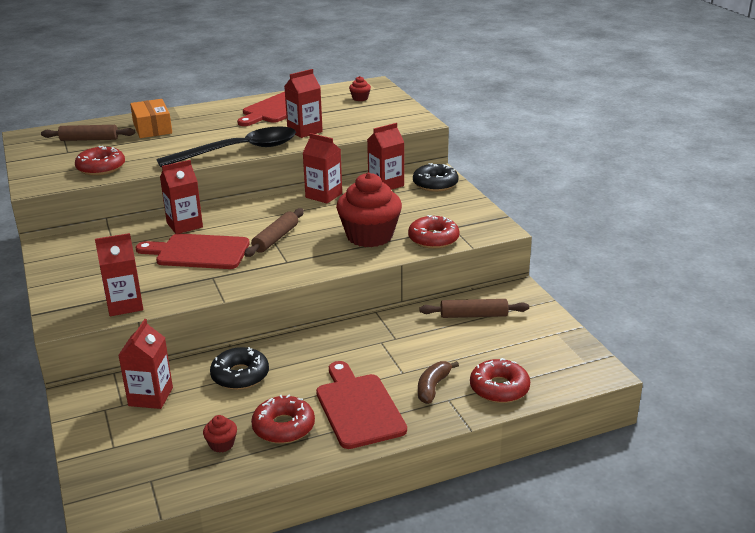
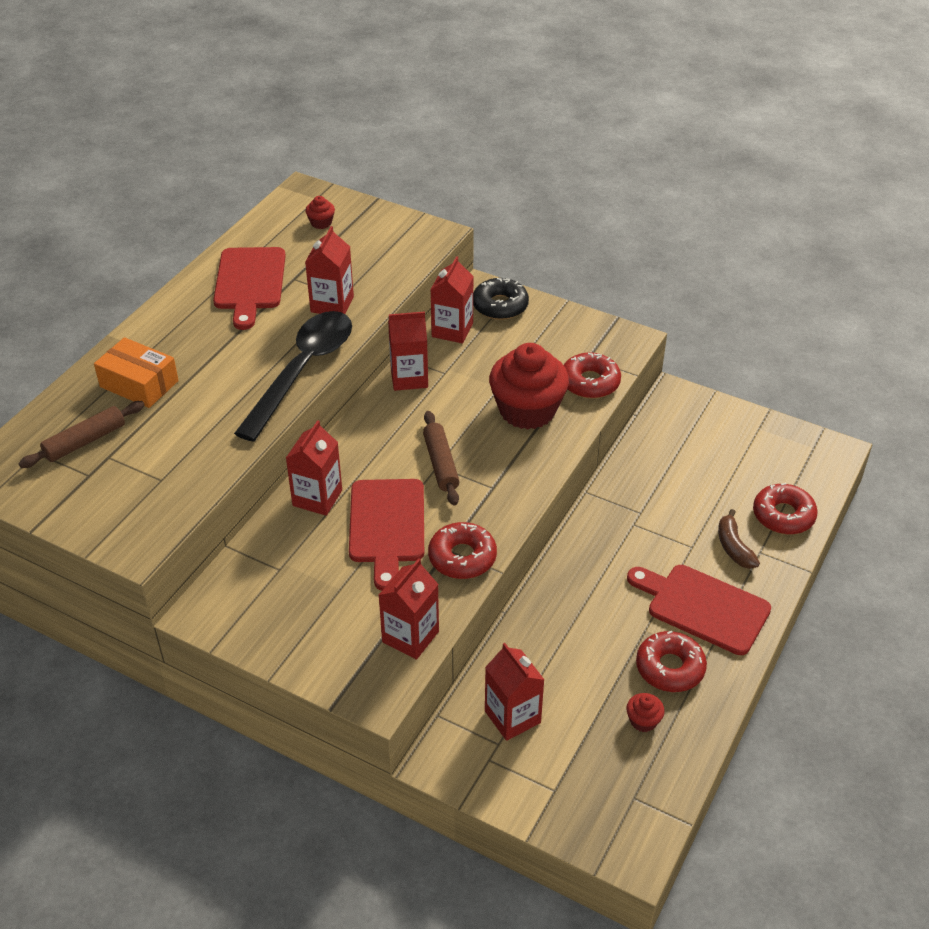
camera: 40 degrees left, 15 degrees up
(101, 168) = (176, 478): red donut -> red donut (462, 557)
(199, 252) = (387, 526): red cutting board -> red cutting board turned 60 degrees counterclockwise
(240, 375) = (561, 640): black donut -> none
(473, 315) = (673, 446): brown rolling pin -> none

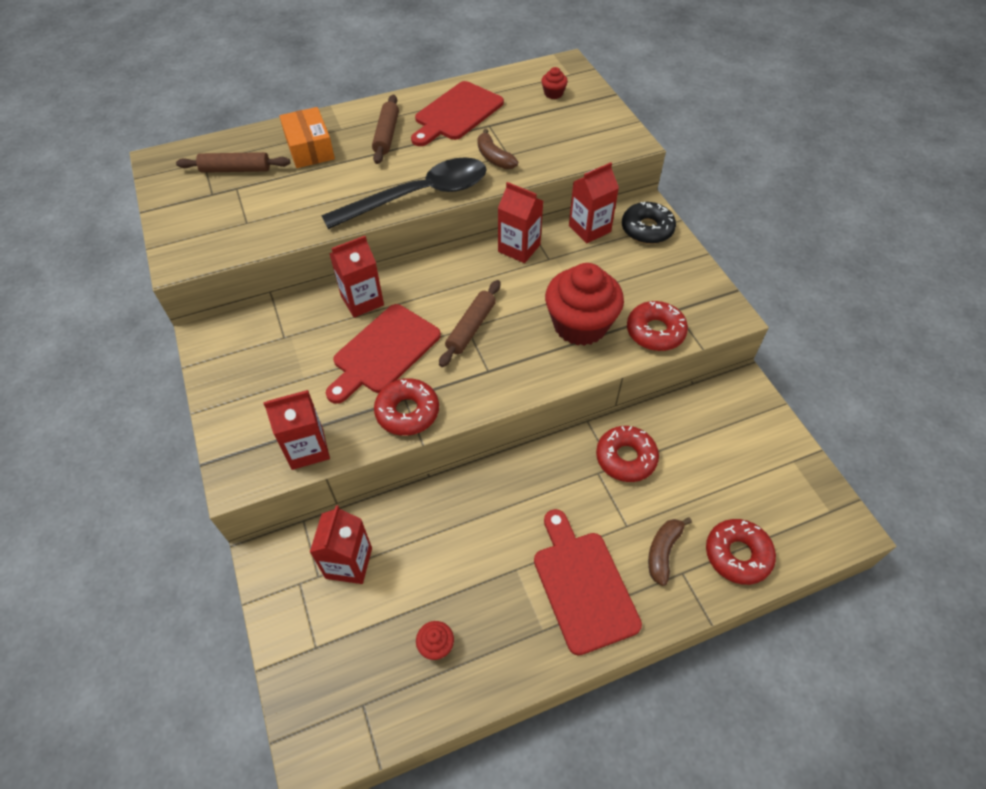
camera: 40 degrees right, 10 degrees up
(204, 334) = (386, 135): none -> brown rolling pin
(332, 304) = (494, 157): red carton -> brown banana
(670, 668) = (502, 617): red donut -> red donut (626, 458)

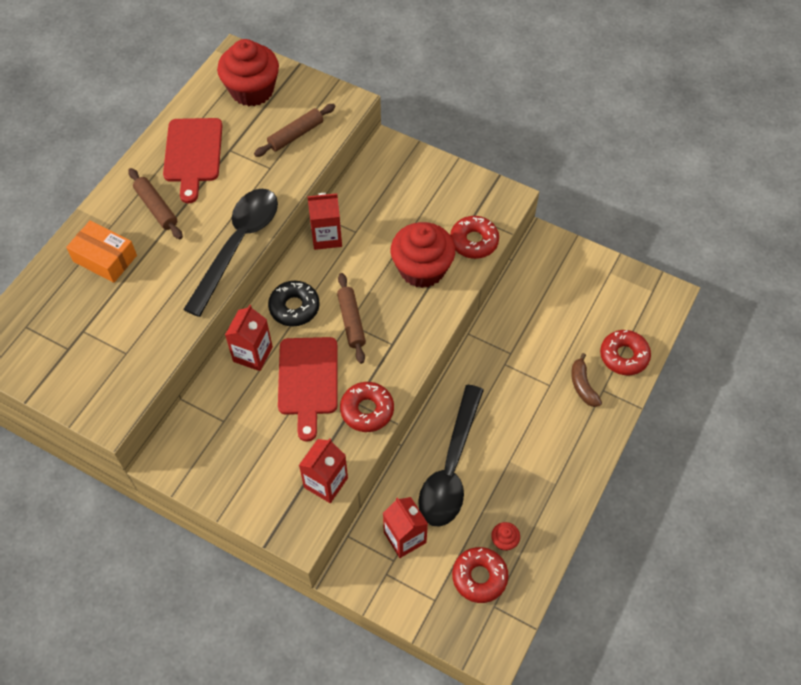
camera: 40 degrees left, 5 degrees up
(236, 170) = (64, 316): brown rolling pin -> brown rolling pin (296, 135)
(454, 531) = (451, 467): none -> black spoon
(494, 157) = (261, 177): brown banana -> none
(553, 93) = (252, 90): red cupcake -> red cupcake, size x2.43
(583, 586) = (555, 440): red cutting board -> none
(589, 229) = (362, 188): red carton -> none
(626, 458) = (513, 342): red donut -> red donut (479, 577)
(647, 229) = (402, 163): black donut -> black donut (294, 307)

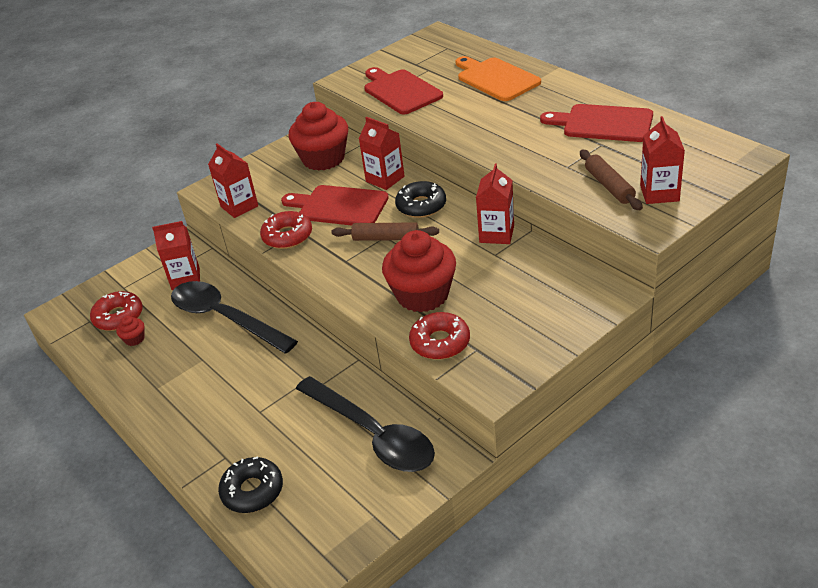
camera: 115 degrees right, 20 degrees down
(105, 258) = (496, 79): orange box -> orange cutting board
(135, 344) = (400, 91): none -> red cutting board
(156, 208) = (541, 103): brown rolling pin -> none
(238, 245) = (476, 142): black spoon -> black spoon (373, 434)
(252, 90) = (687, 162): red cupcake -> red cupcake (323, 159)
(300, 102) = (659, 193): none -> red carton
(583, 385) = (241, 440): brown banana -> none
(624, 356) = (252, 491): red donut -> black donut

